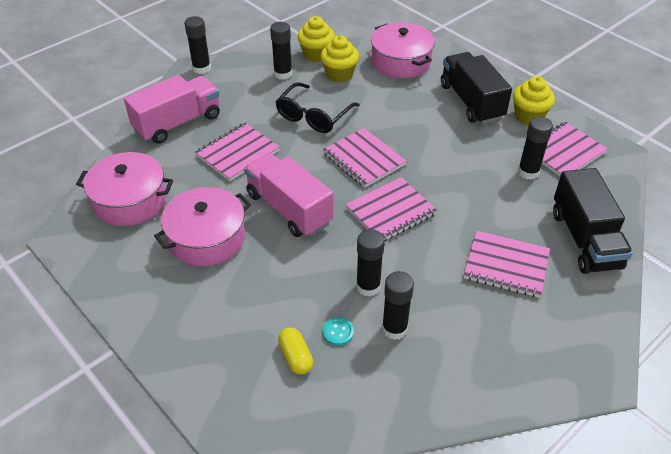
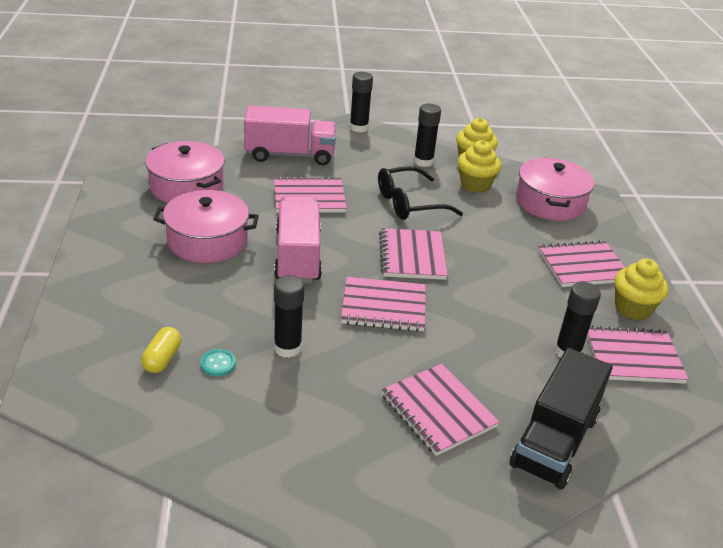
camera: 35 degrees right, 10 degrees down
(394, 329) = (267, 391): black glue stick -> none
(471, 102) = (583, 266): black truck -> pink notebook

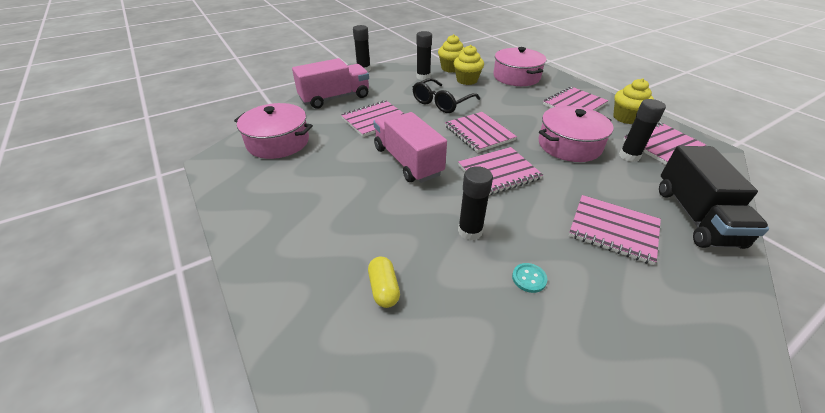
camera: 25 degrees left, 5 degrees up
(207, 241) = (330, 175): pink pot -> pink pot (569, 145)
(218, 364) = (433, 270): turquoise button -> turquoise button (529, 278)

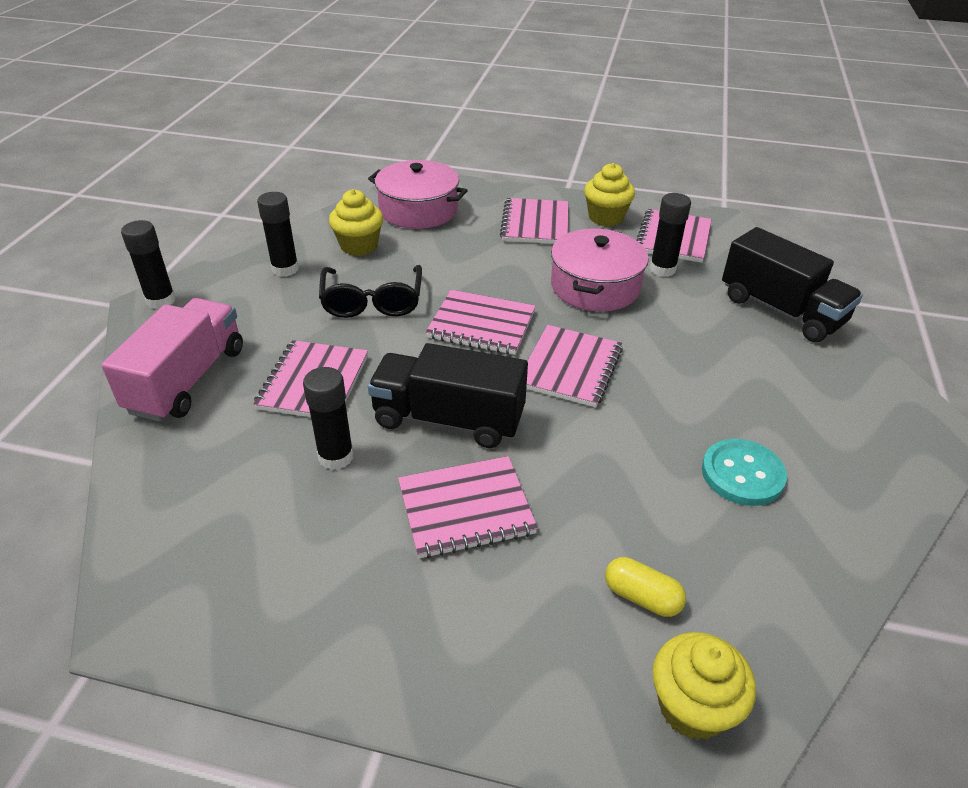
camera: 45 degrees left, 0 degrees up
(278, 142) = (206, 513): pink pot -> none
(407, 161) = (448, 419): pink truck -> black truck
(451, 68) = (308, 234): yellow cupcake -> yellow cupcake (692, 707)
(470, 231) = (633, 463): black glue stick -> black glue stick (336, 456)
(529, 278) = (742, 474): turquoise button -> turquoise button, size x1.85
(613, 230) = (743, 369): pink notebook -> pink notebook (465, 508)

